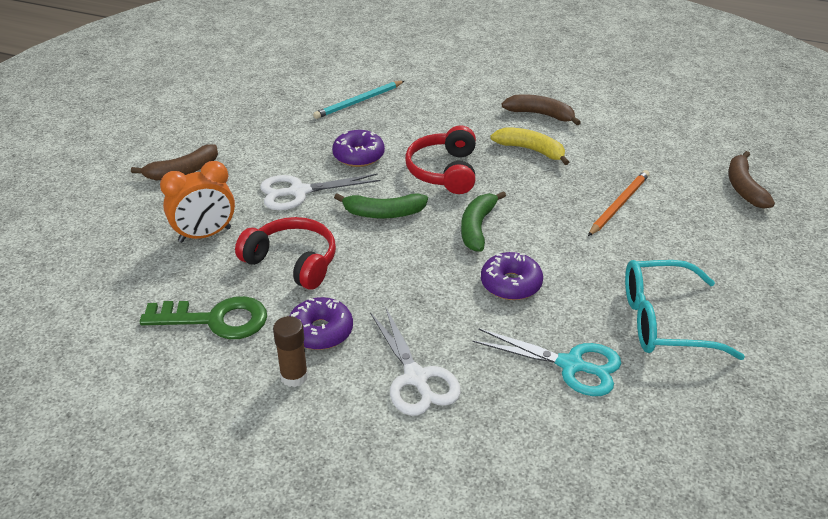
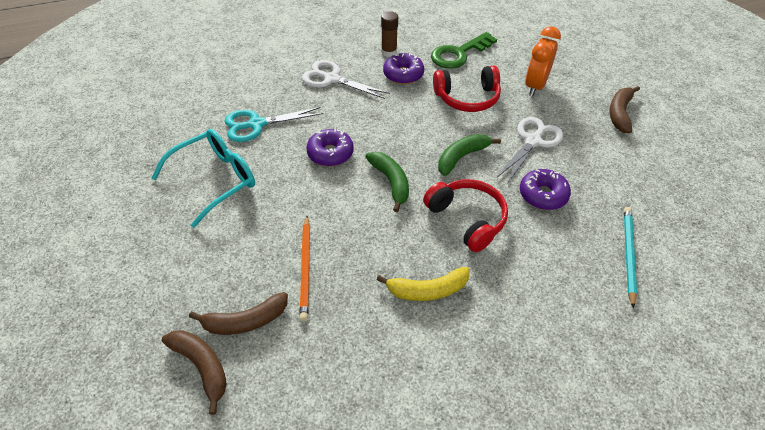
camera: 140 degrees right, 10 degrees up
(540, 114) = (466, 353): brown banana -> brown banana (245, 321)

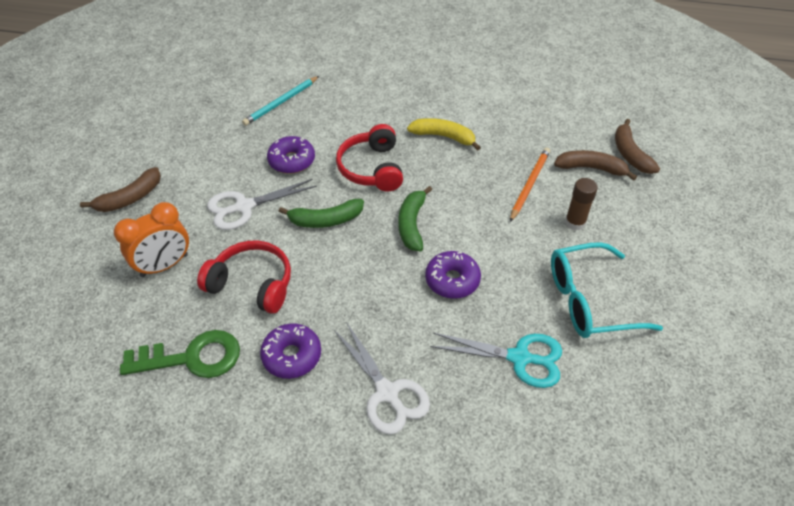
camera: 150 degrees left, 0 degrees up
(389, 52) = (276, 408): brown glue stick -> brown glue stick (575, 223)

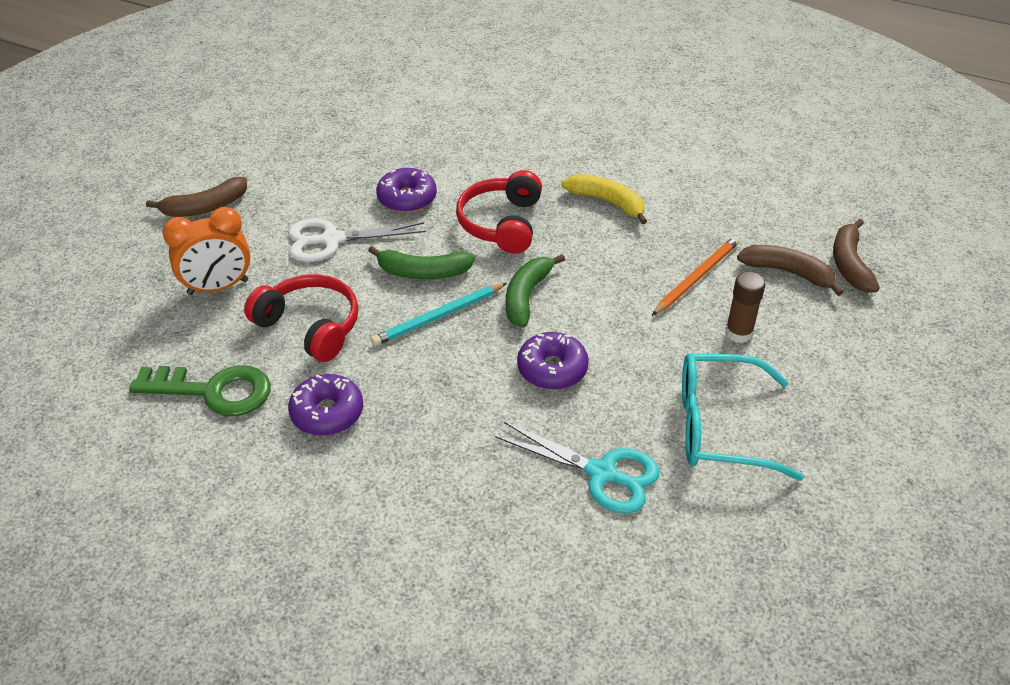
camera: 15 degrees right, 5 degrees down
(281, 102) = (418, 130): turquoise pencil -> turquoise pencil (438, 317)
(387, 393) = (423, 477): white scissors -> none

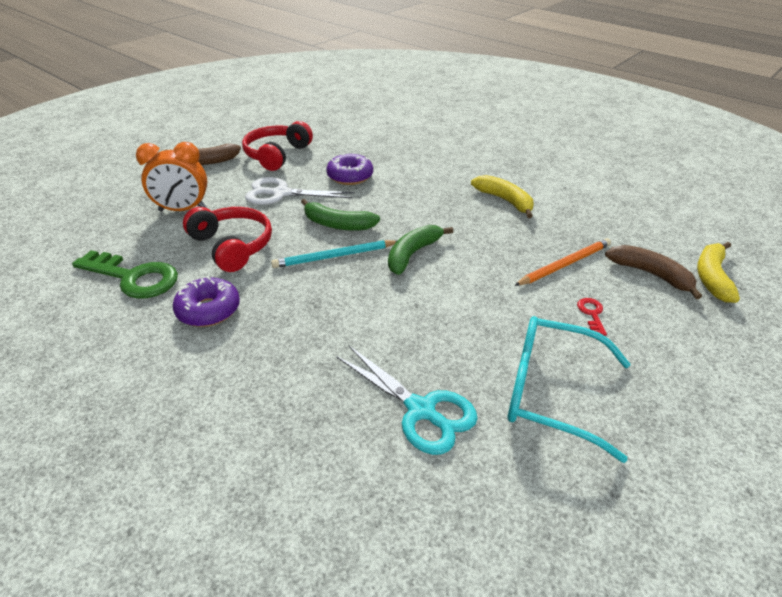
camera: 15 degrees right, 5 degrees down
(501, 223) = (414, 202): red headphones -> red headphones (277, 155)
(552, 369) = (411, 312): purple donut -> none
(738, 333) = (592, 314): brown glue stick -> red key
(849, 264) = (712, 277): brown banana -> yellow banana

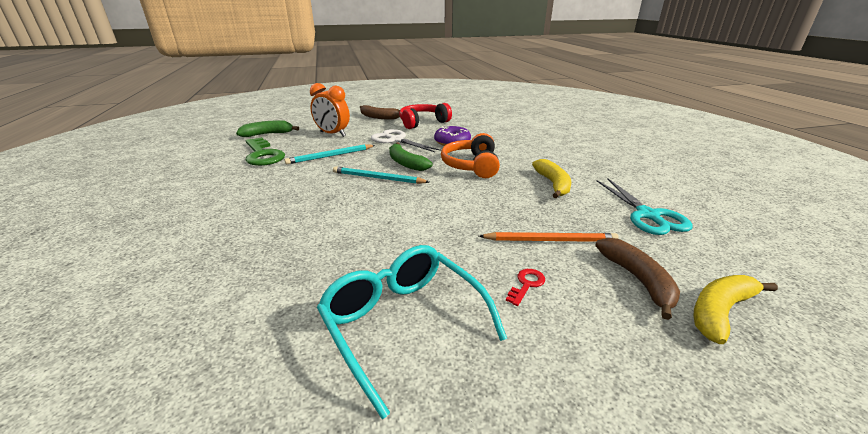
camera: 35 degrees right, 10 degrees down
(208, 310) = (270, 180): purple donut -> none
(232, 246) = (330, 156): red headphones -> turquoise pencil
(409, 203) = (471, 166): none -> orange headphones
(412, 254) = (431, 193): green banana -> green banana (268, 134)
(421, 410) = (292, 284): turquoise scissors -> turquoise scissors (647, 215)

